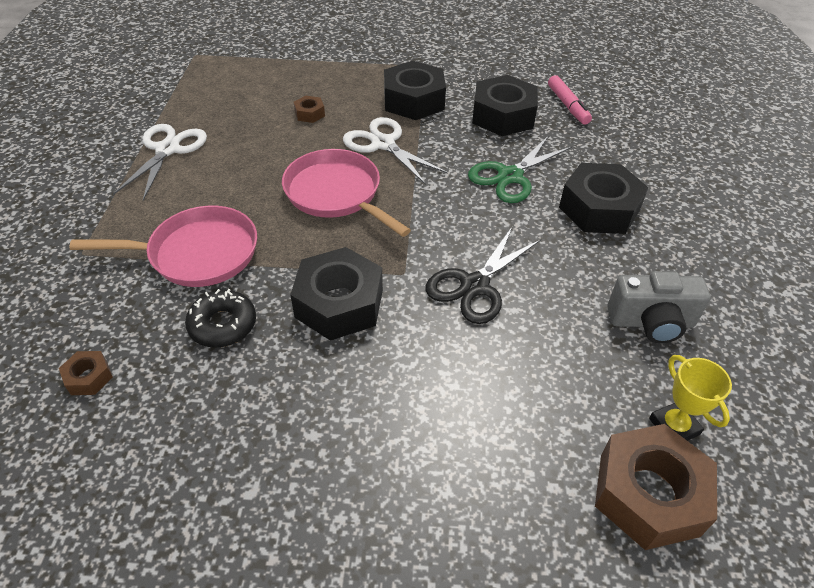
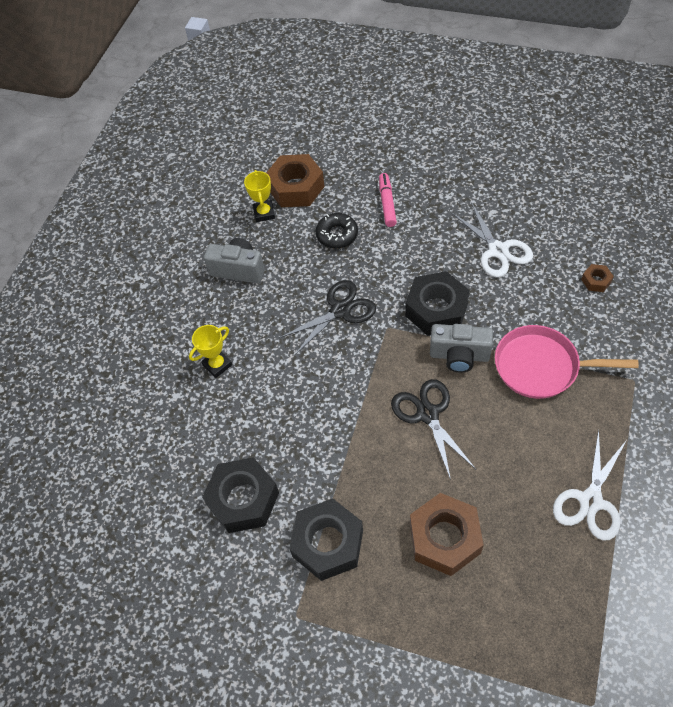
camera: 160 degrees left, 10 degrees up
(223, 325) = (516, 305): black donut -> black donut (337, 235)
(303, 252) = (459, 356): none -> grey camera
(309, 114) = (444, 538): brown nut -> brown nut, size x2.20
(336, 194) = (427, 414): pink pan -> black scissors
(383, 144) = (375, 474): white scissors -> white scissors (498, 250)
(510, 176) = (272, 412): green scissors -> none
(568, 105) = (169, 505): pink marker -> pink marker (387, 203)
(599, 208) = (217, 365): black nut -> yellow trophy

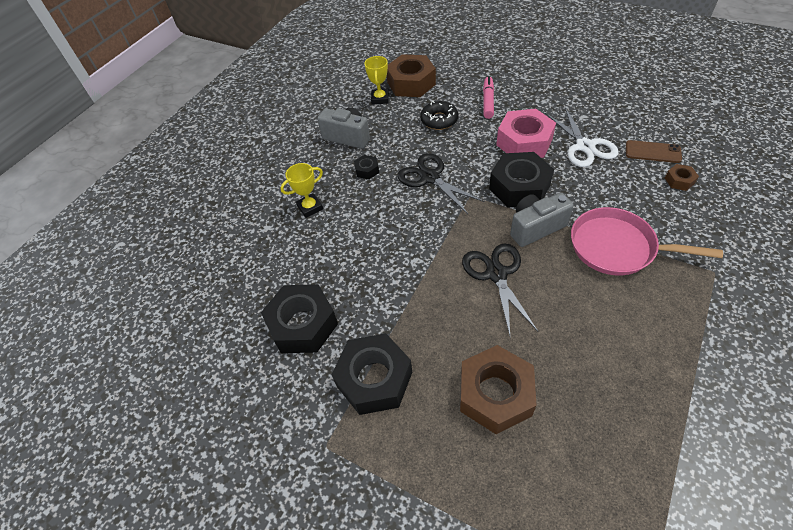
camera: 10 degrees right, 5 degrees down
(269, 310) = (367, 170): none -> black nut
(340, 310) = (430, 177): black scissors -> black scissors turned 105 degrees counterclockwise
(434, 253) = (524, 142): none -> pink nut
(459, 356) = (535, 227): grey camera -> grey camera turned 135 degrees clockwise
(567, 249) = (652, 152): none -> brown phone
(590, 501) = (659, 382): white scissors -> none

